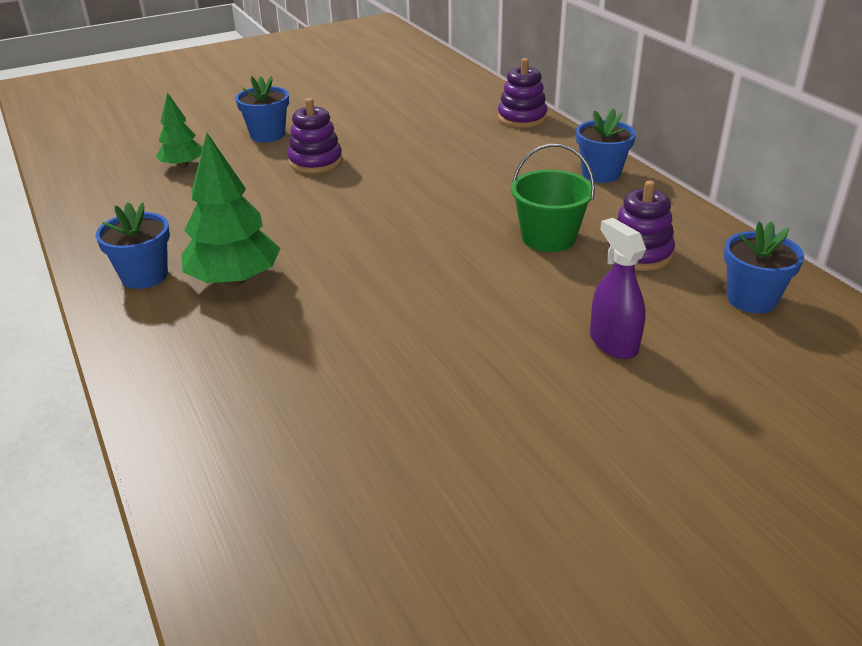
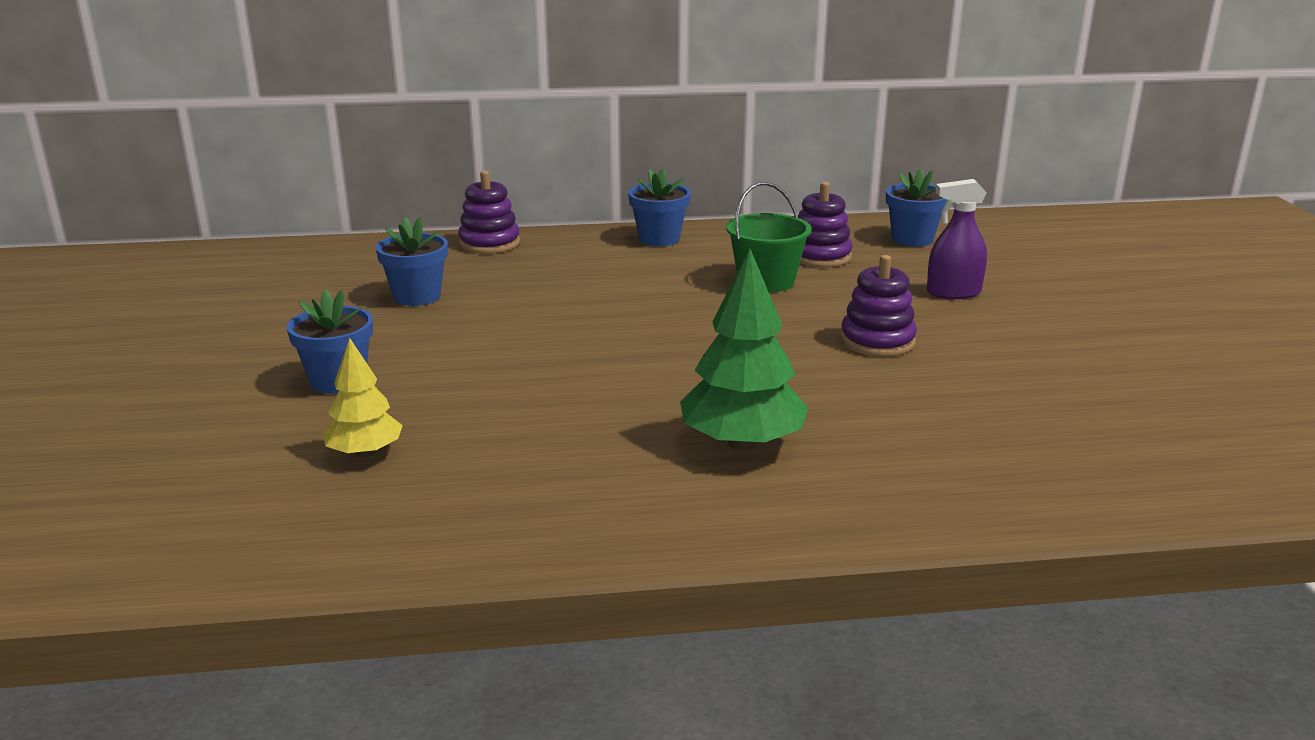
camera: 70 degrees left, 10 degrees down
(144, 276) = (689, 504): blue flower pot -> blue flower pot (417, 296)
(183, 166) = (365, 453): green tree -> yellow tree
(315, 162) = (468, 360): purple stacking toy -> purple stacking toy (877, 341)

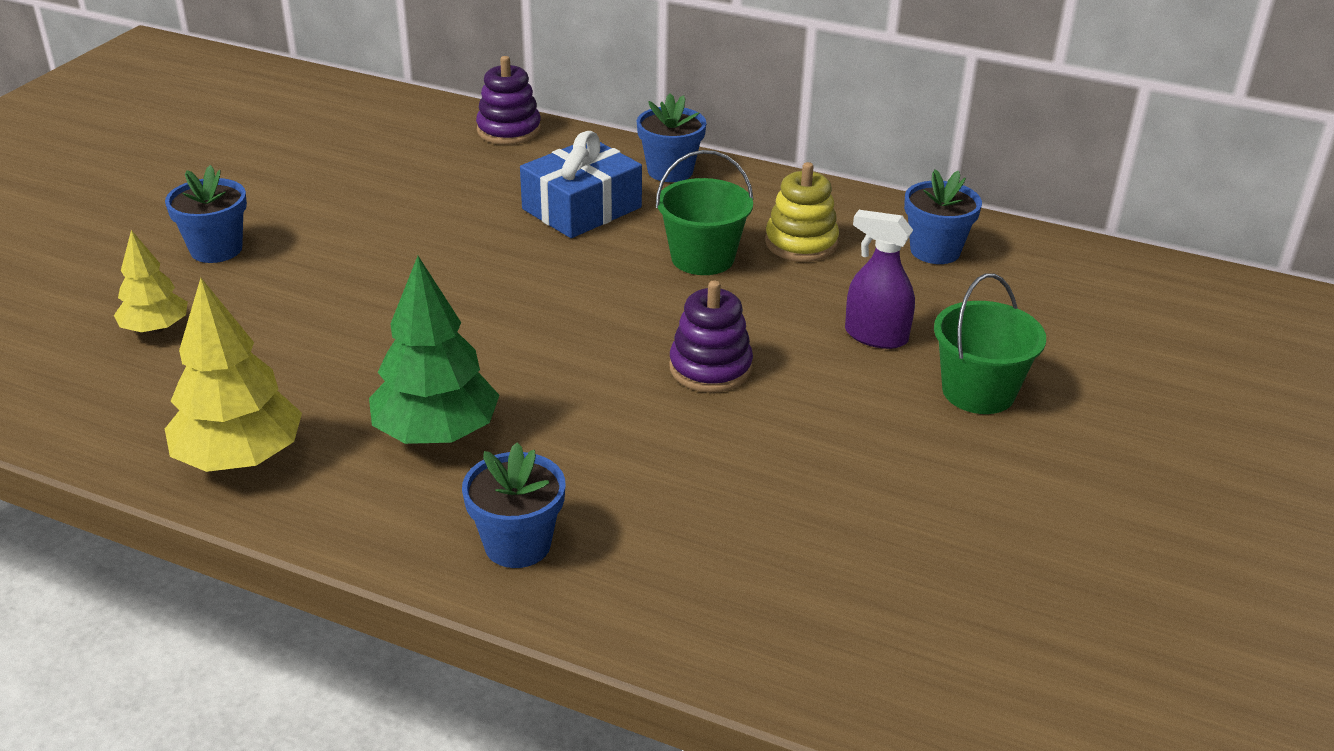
camera: 30 degrees right, 10 degrees up
(417, 296) = (376, 176): blue flower pot -> blue flower pot (517, 544)
(599, 517) = (240, 458): none -> yellow tree
(627, 275) = (582, 208): none -> blue gift
(820, 256) = (801, 243): purple stacking toy -> yellow stacking toy
(1063, 304) = (978, 392): none -> green bucket

